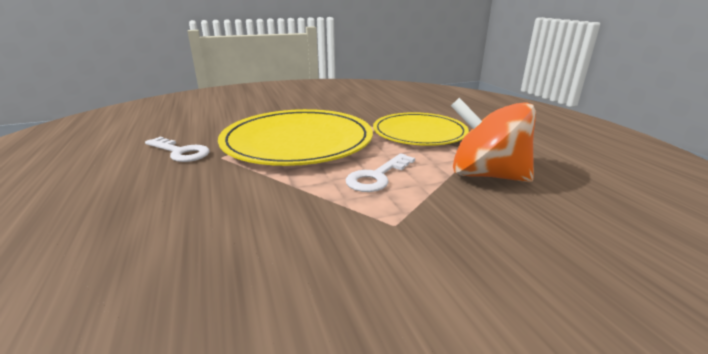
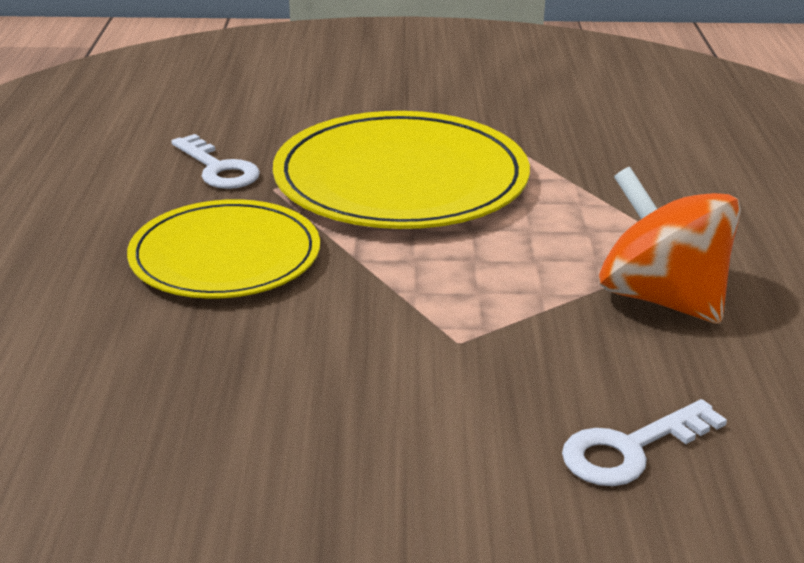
camera: 20 degrees right, 5 degrees up
(377, 177) = (485, 267): white key -> white key (630, 449)
(419, 133) = (621, 197): yellow plate -> yellow plate (225, 256)

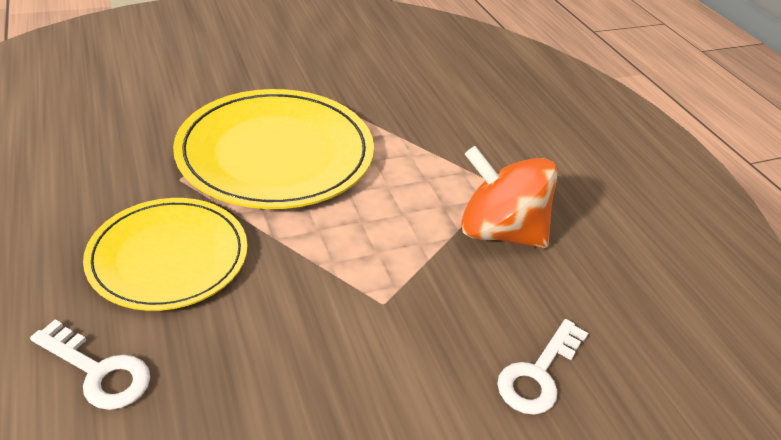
camera: 25 degrees left, 10 degrees up
(218, 169) = (125, 166): white key -> white key (99, 371)

